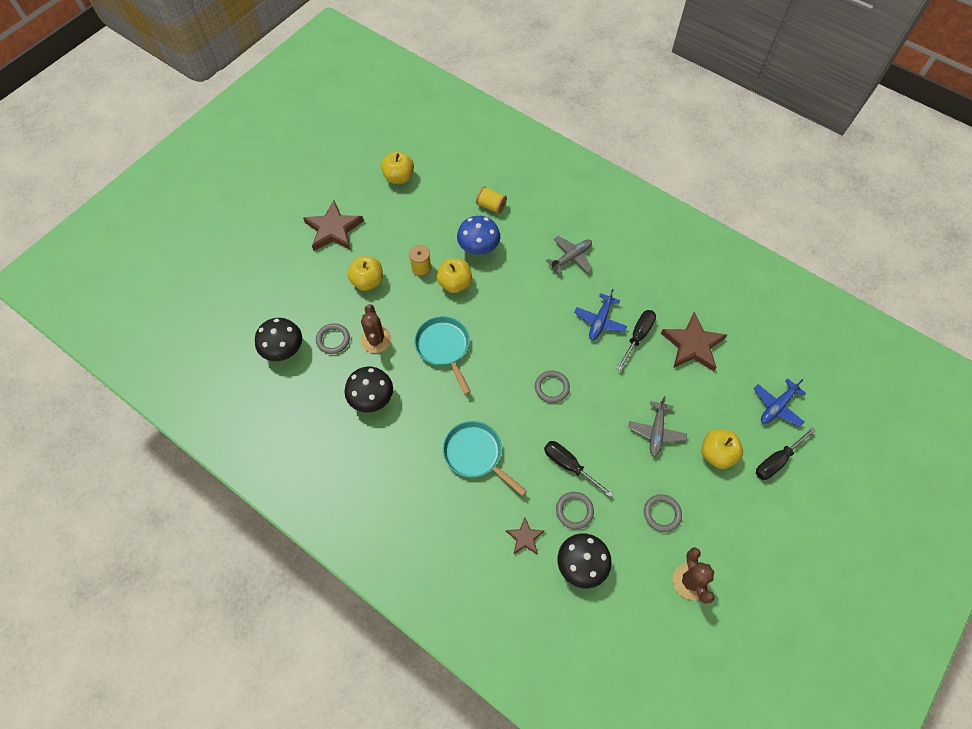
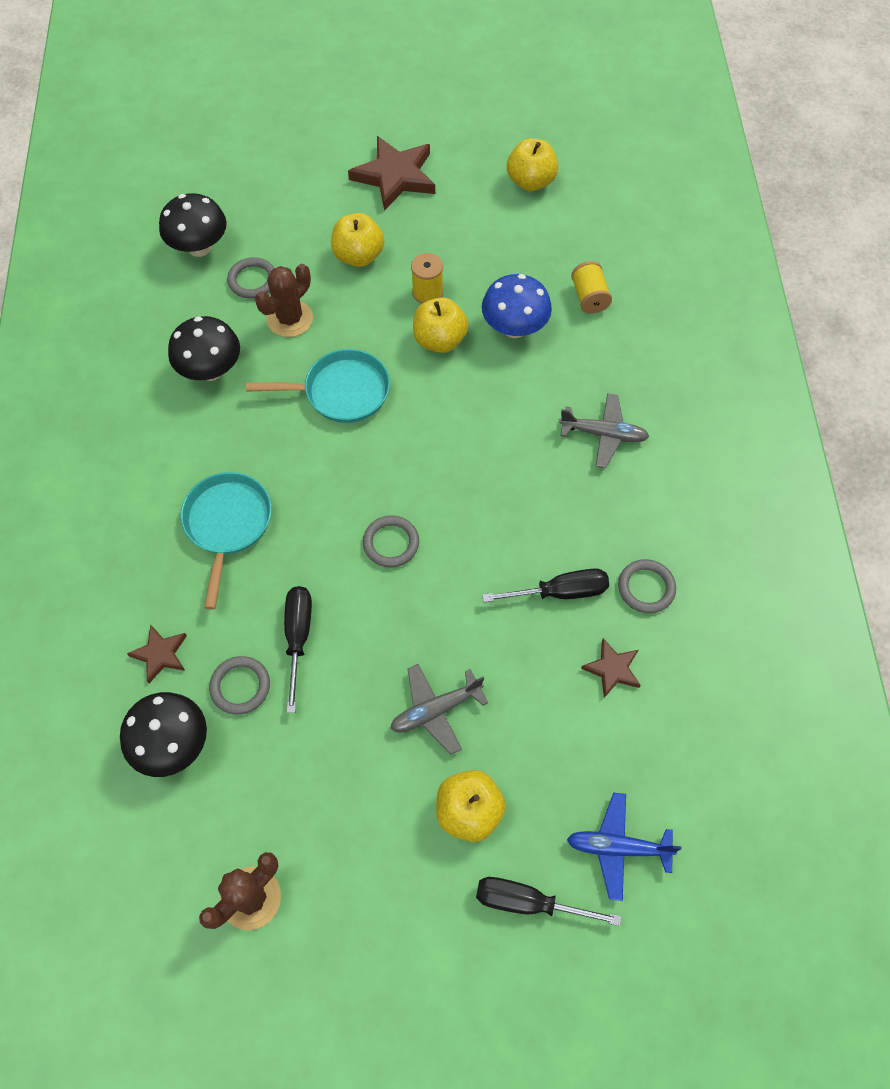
camera: 50 degrees right, 0 degrees up
(444, 348) = (341, 392): turquoise pan -> turquoise pan turned 60 degrees clockwise
(600, 321) = (540, 532): blue plane -> none
(662, 513) = (321, 797): grey ring -> grey ring (646, 588)
(692, 345) = (612, 669): brown star -> brown star, size x0.53

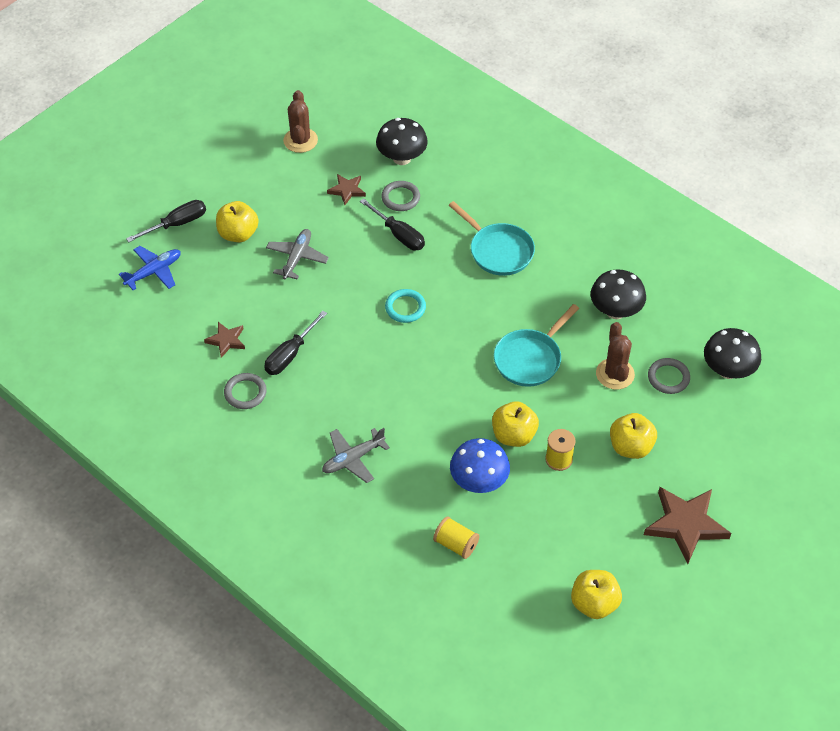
camera: 135 degrees right, 10 degrees down
(160, 654) = (454, 181): brown star -> brown star (347, 190)
(391, 543) = (405, 308): grey ring -> turquoise ring

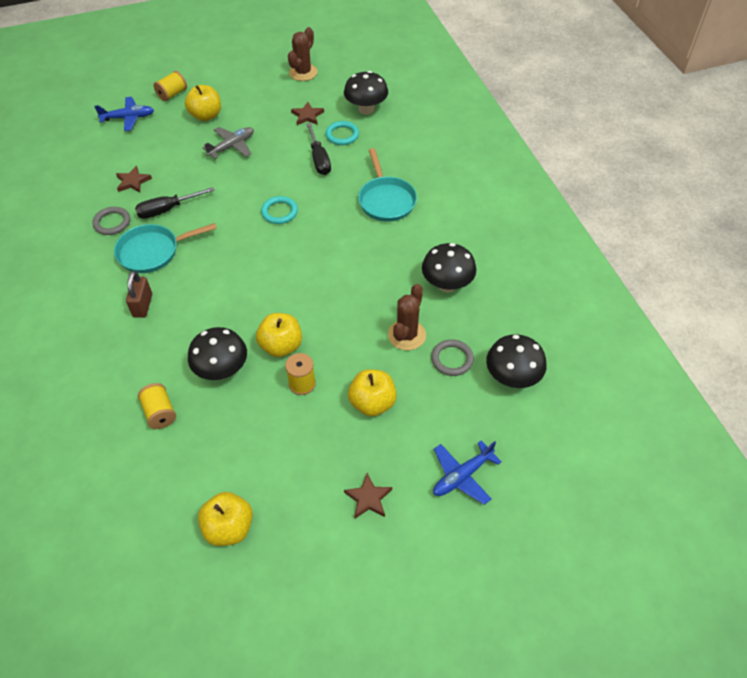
camera: 30 degrees right, 0 degrees up
(177, 224) = (172, 94): black screwdriver -> yellow spool
(353, 459) = (143, 305): grey plane -> brown padlock
(400, 198) = (342, 135): grey ring -> turquoise ring
(479, 481) = (222, 370): blue mushroom -> black mushroom
(530, 359) = (345, 291): turquoise pan -> turquoise pan (153, 251)
(685, 525) = (368, 498): brown star -> brown star, size x0.53
(745, 471) = (462, 476): none -> blue plane

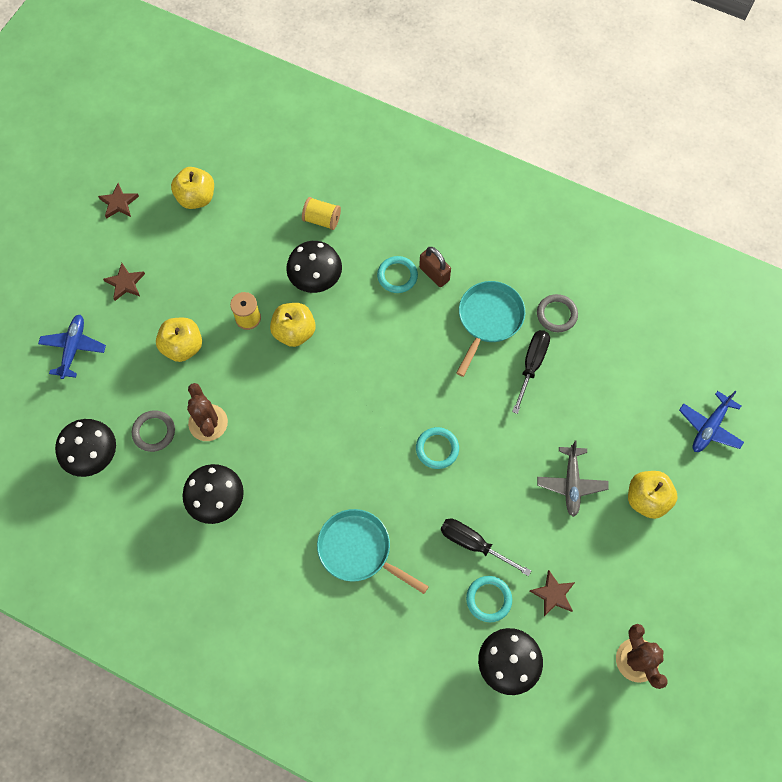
camera: 135 degrees right, 15 degrees up
(133, 181) = (599, 365): brown star -> brown star (119, 203)
(166, 325) = (397, 276): none -> turquoise ring
(172, 94) = (717, 496): yellow spool -> none

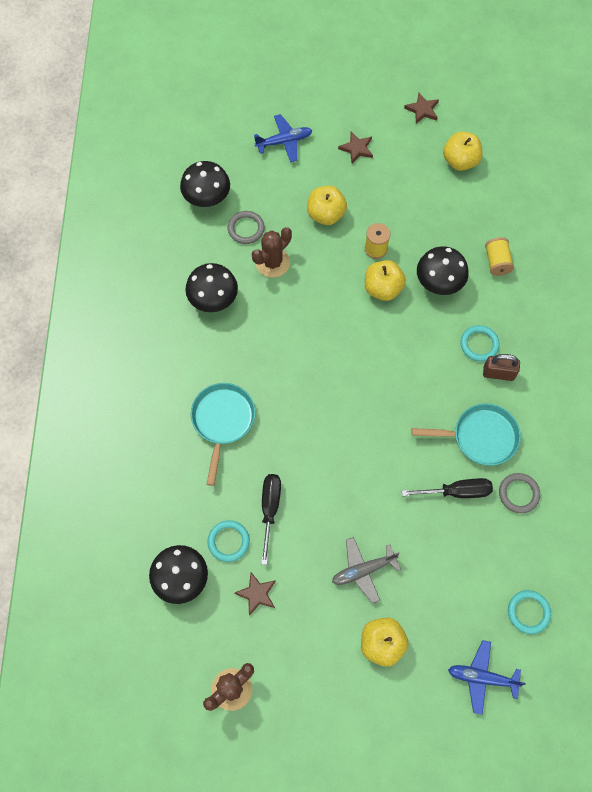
camera: 65 degrees right, 0 degrees up
(434, 274) = (498, 373): brown padlock -> brown padlock turned 75 degrees clockwise
(437, 449) = (338, 445): turquoise ring -> turquoise ring (528, 612)

